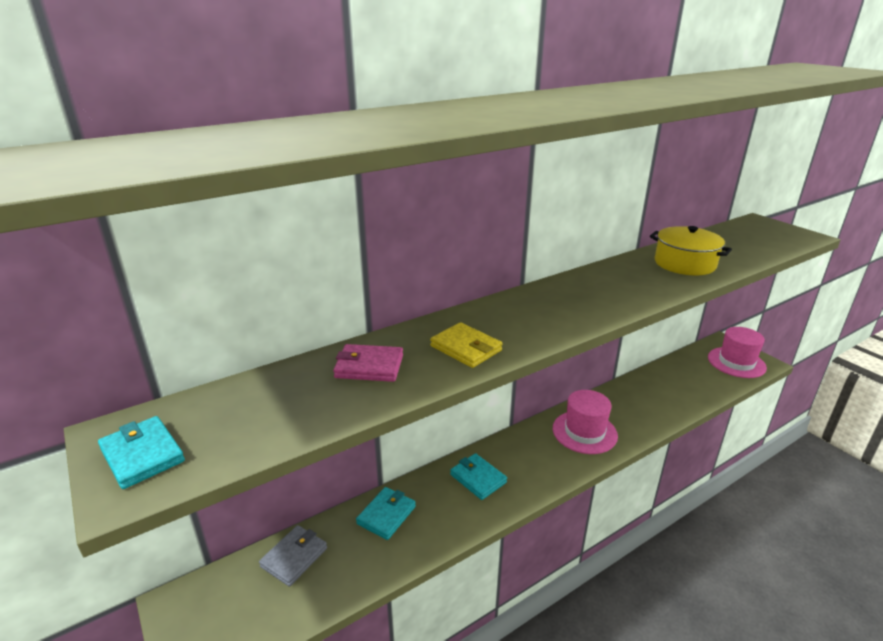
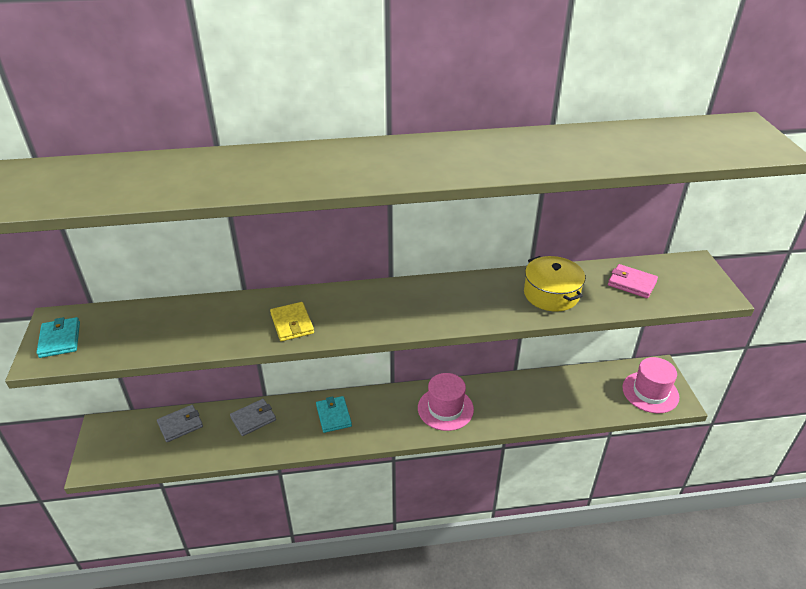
camera: 25 degrees right, 10 degrees up
(369, 366) = (219, 318): pink wallet -> pink wallet (632, 283)
(386, 515) = (253, 419): turquoise wallet -> grey wallet

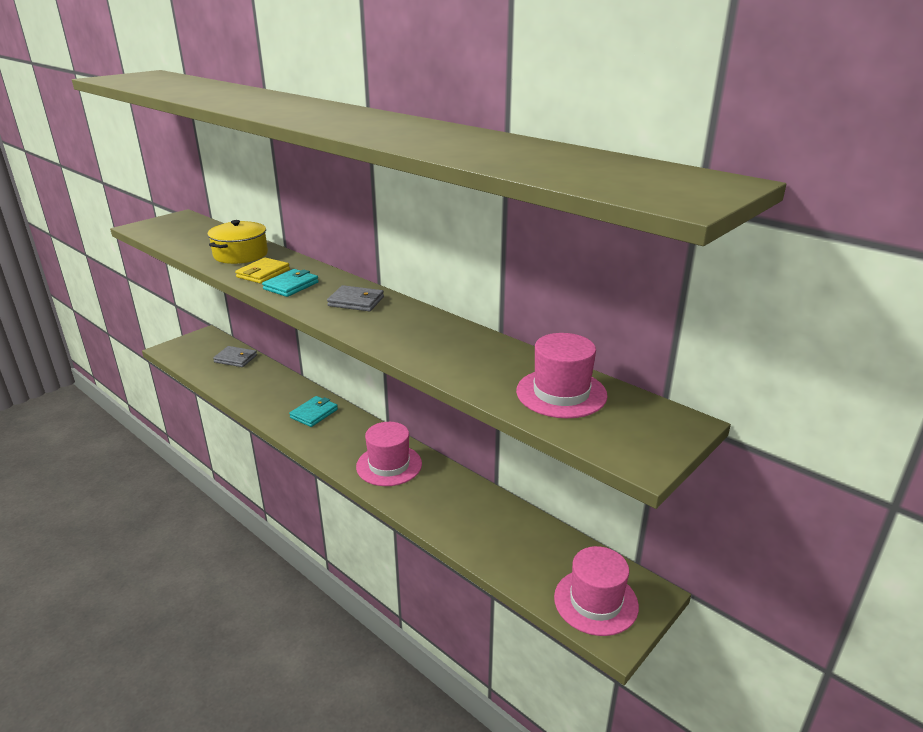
camera: 50 degrees right, 10 degrees down
(60, 339) = (163, 224): turquoise wallet -> turquoise wallet (291, 286)
(253, 419) = (272, 382): grey wallet -> grey wallet (356, 301)
(551, 294) = (465, 356): yellow pot -> yellow pot (240, 254)
(632, 283) = (561, 393): pink wallet -> pink hat

